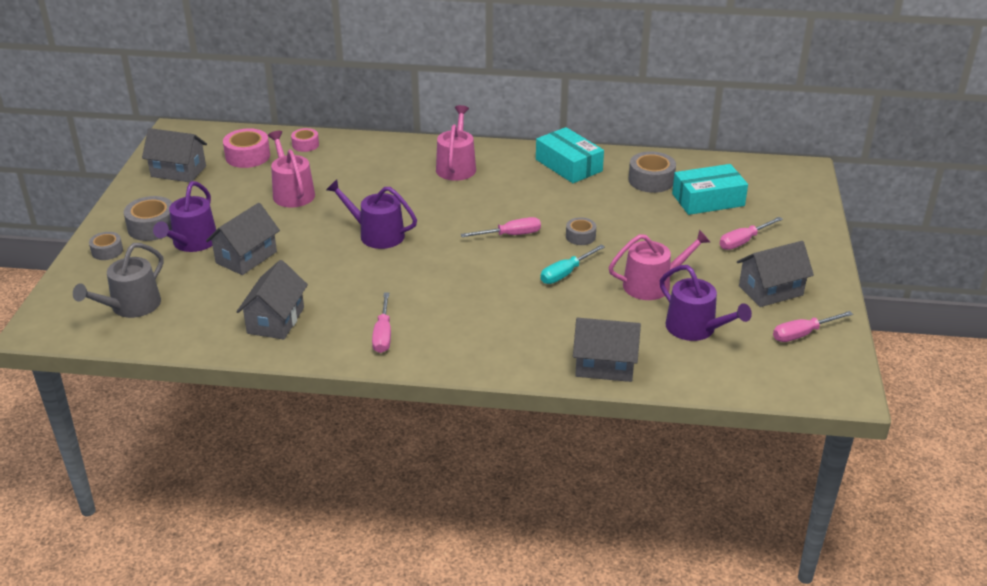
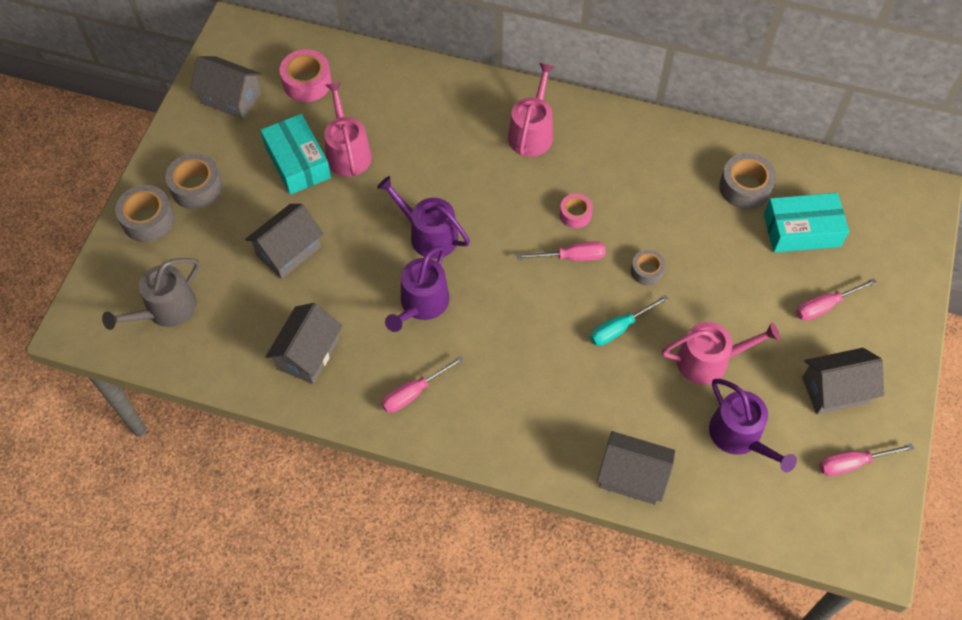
camera: 10 degrees right, 25 degrees up
(107, 251) = (148, 219): grey tape -> grey tape, size x1.64
(192, 243) = (235, 219): purple watering can -> purple watering can (421, 304)
(305, 145) = (371, 71): pink tape -> pink tape (575, 214)
(383, 334) = (413, 393): pink screwdriver -> pink screwdriver turned 45 degrees clockwise
(568, 165) = (657, 148): turquoise box -> turquoise box (297, 162)

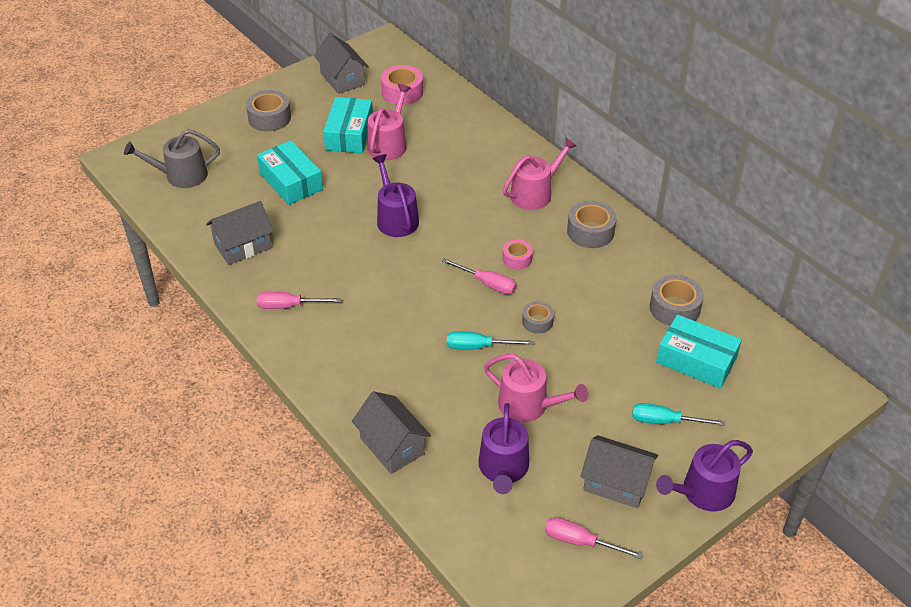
camera: 35 degrees right, 15 degrees down
(148, 219) = (221, 121): grey tape -> grey tape (590, 231)
(288, 251) = (291, 181): grey house -> turquoise box
(421, 304) = (348, 257): purple watering can -> purple watering can (703, 492)
(825, 306) = (665, 421): pink screwdriver -> turquoise screwdriver

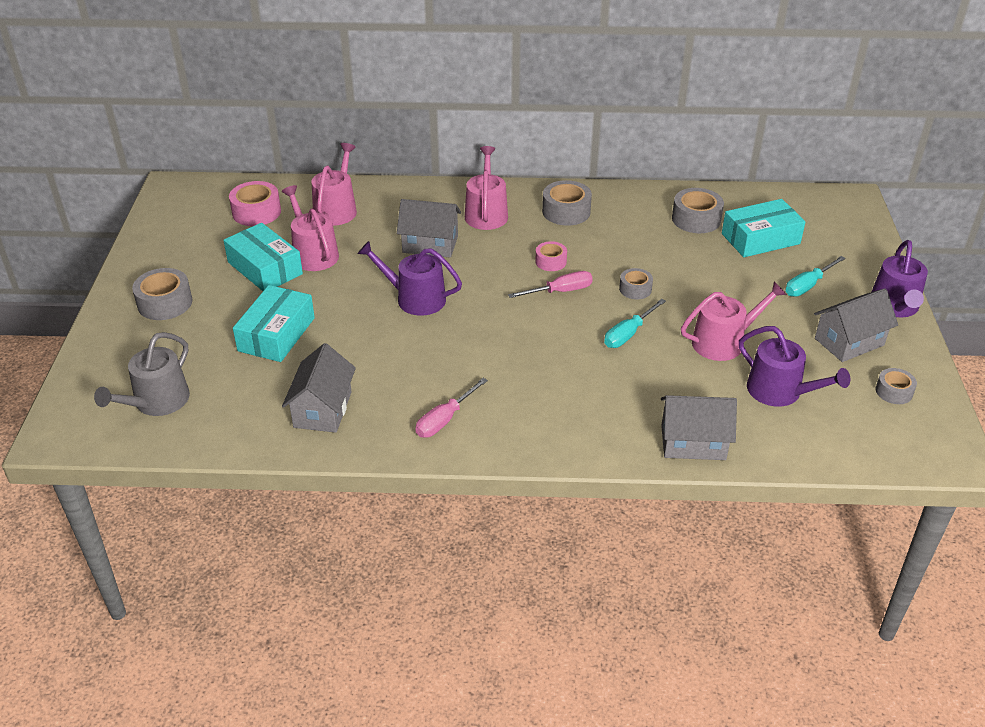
camera: 50 degrees left, 5 degrees down
(291, 181) = (276, 334): turquoise box -> turquoise box turned 75 degrees counterclockwise
(342, 79) = (183, 234): grey house -> grey house (430, 244)
(449, 123) = (336, 209): none -> pink watering can
(580, 542) = (894, 391): pink screwdriver -> grey tape

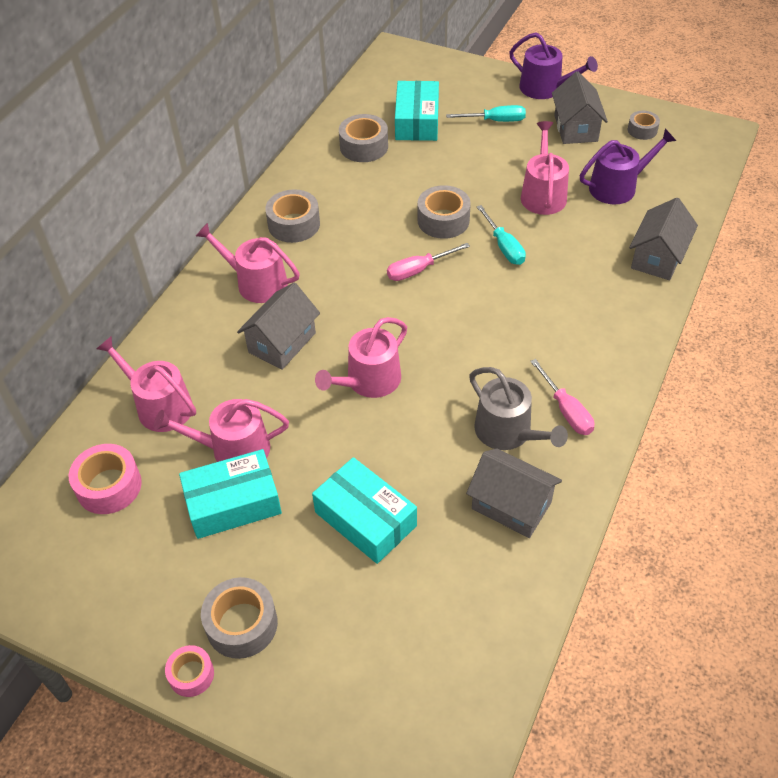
camera: 65 degrees left, 10 degrees up
(157, 402) = (431, 665): grey watering can -> grey watering can (508, 432)
(415, 299) = (369, 381): purple watering can -> pink watering can
(551, 261) = (368, 261): pink tape -> pink tape (191, 674)
(560, 291) = (418, 270): pink screwdriver -> pink screwdriver turned 120 degrees counterclockwise
(635, 289) = (443, 220): grey tape -> grey tape, size x1.64
(808, 285) = (495, 121): turquoise screwdriver -> turquoise screwdriver turned 75 degrees counterclockwise

